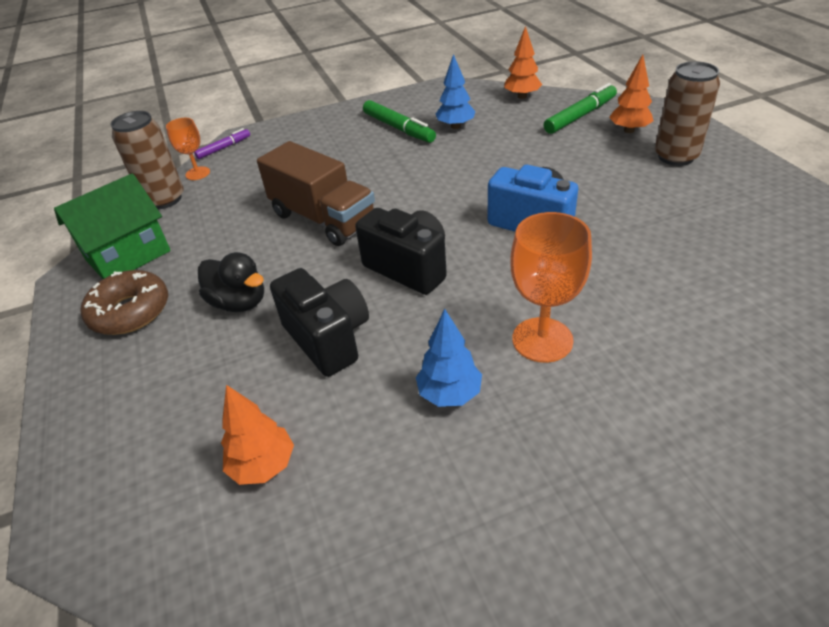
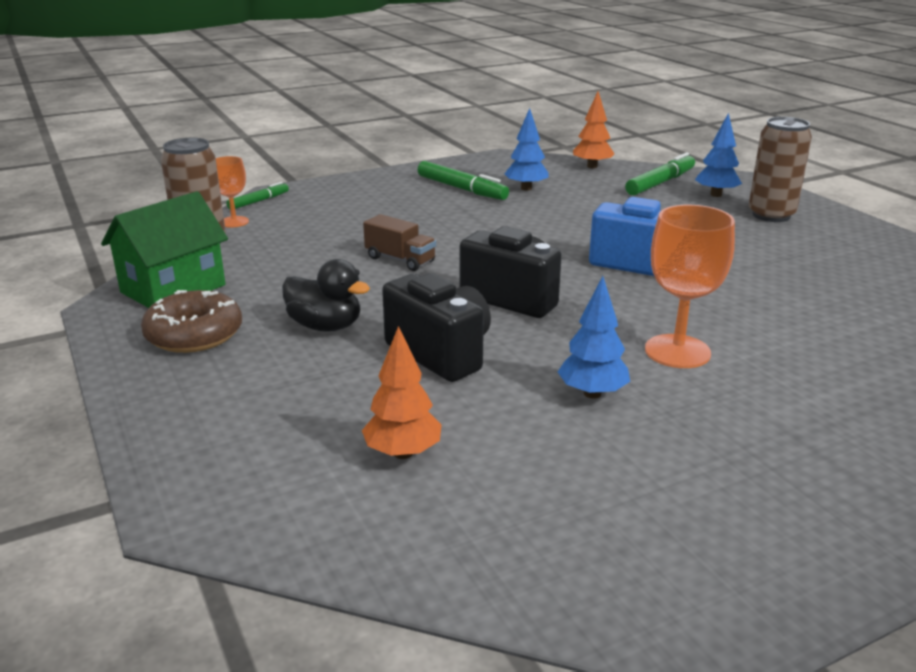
camera: 10 degrees left, 15 degrees down
(224, 148) = (258, 201): purple marker -> green marker
(323, 218) = (400, 259): brown truck -> brown truck, size x0.54
(629, 130) = (716, 195): orange tree -> blue tree

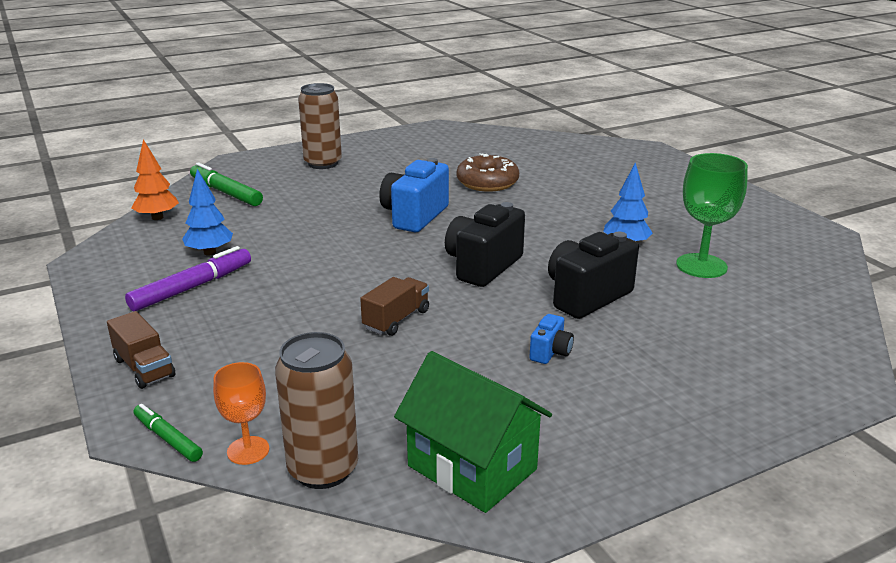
camera: 90 degrees left, 0 degrees up
(194, 334) = (584, 430): brown donut -> brown donut (487, 182)
(325, 326) = (550, 352): black duck -> blue camera
(344, 187) = (144, 368): none -> brown truck
(403, 453) = (728, 308): orange tree -> none
(462, 189) = (192, 287): green marker -> purple marker
(533, 450) = (701, 266): none -> green goblet
(677, 351) = (561, 216): orange goblet -> none
(716, 195) = (268, 175): blue tree -> none

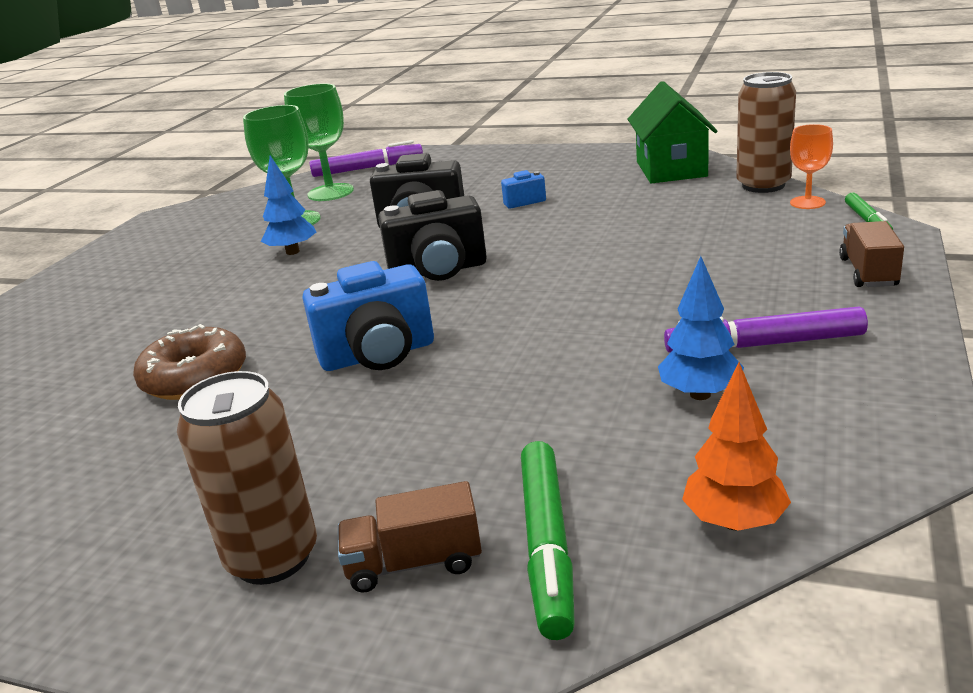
camera: 130 degrees left, 0 degrees up
(396, 319) = (592, 249): brown truck -> brown truck (414, 563)
(764, 301) = (330, 192): none -> green goblet
(826, 344) = (368, 168): none -> purple marker

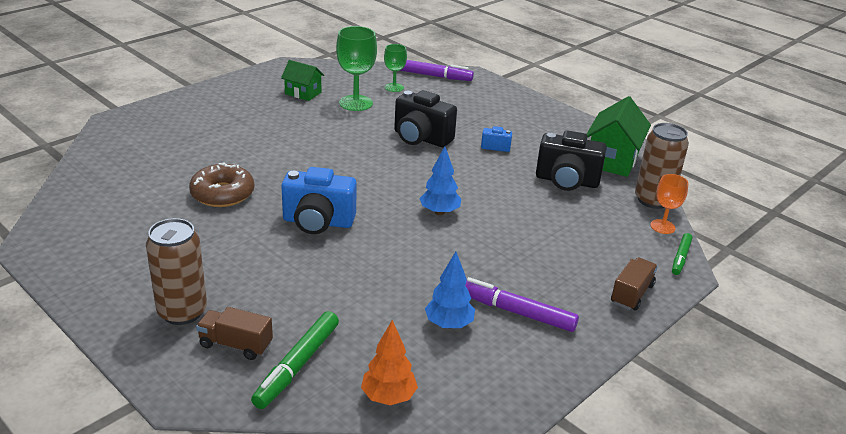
camera: 20 degrees right, 5 degrees up
(211, 235) = (303, 93): none -> green house
(292, 252) = (335, 127): blue tree -> blue tree (439, 212)
(330, 192) = (394, 87): green goblet -> green goblet, size x0.60
(438, 271) = (398, 178): black camera -> black camera (566, 181)

